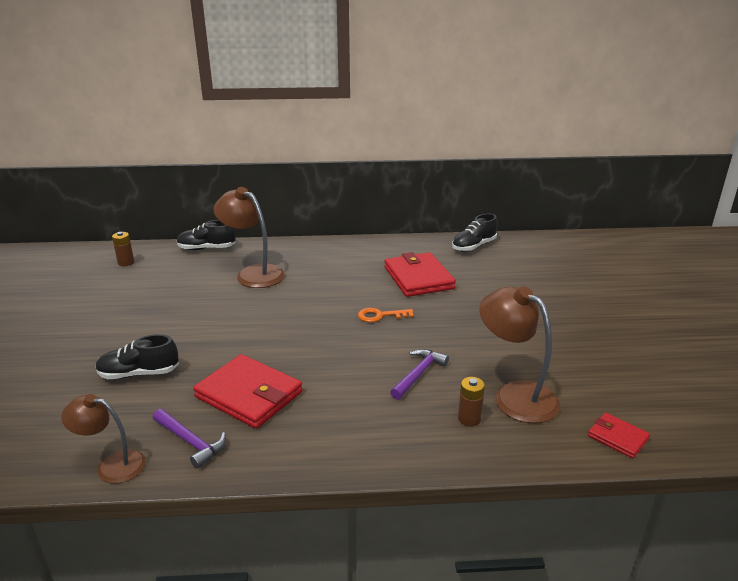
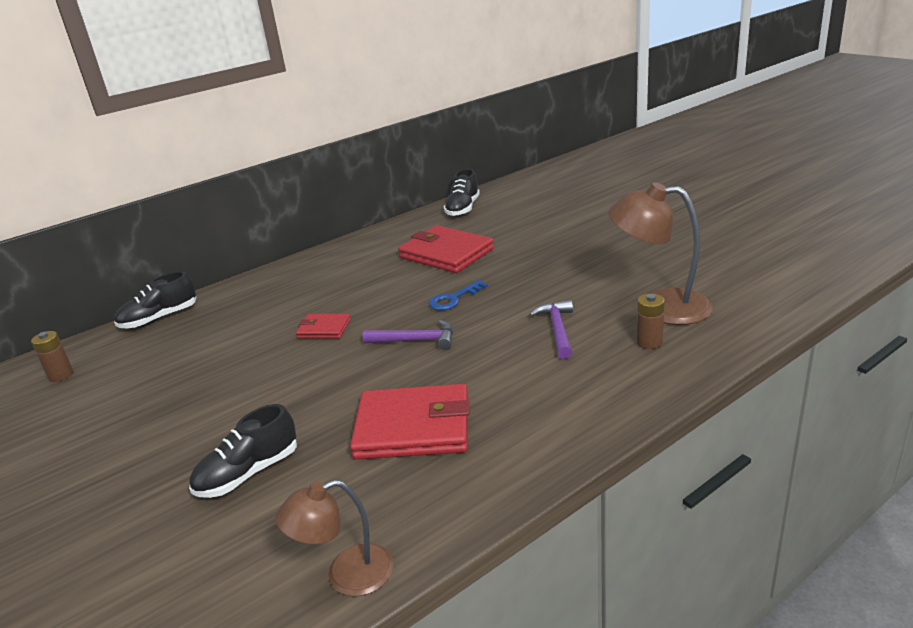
camera: 30 degrees left, 0 degrees up
(190, 442) = (409, 502): purple hammer -> purple hammer (416, 340)
(253, 273) = (256, 319): brown lamp -> none
(380, 316) = (453, 299): orange key -> blue key
(617, 437) = (774, 300): red wallet -> red wallet (324, 329)

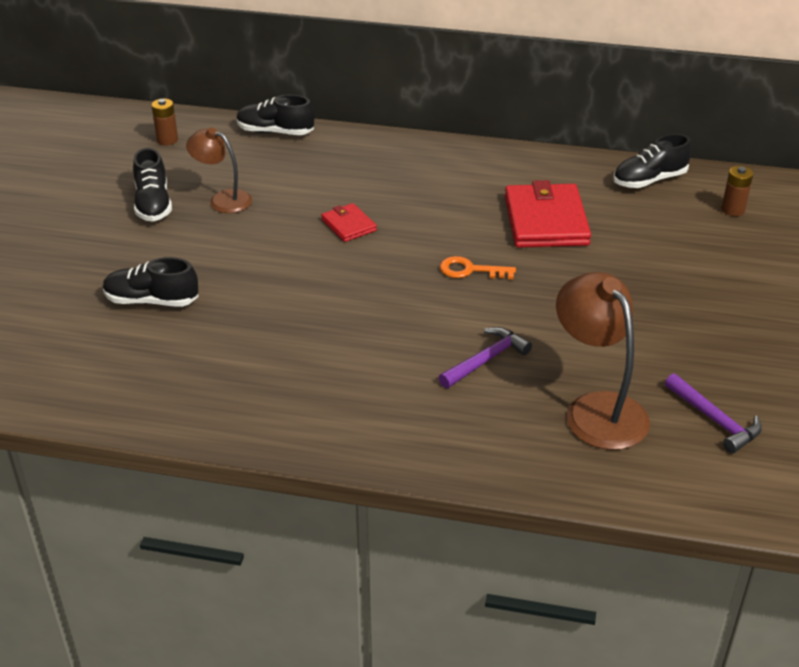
camera: 45 degrees right, 10 degrees up
(125, 418) = (153, 204): none -> black shoe
(346, 575) = (101, 406): brown lamp -> brown lamp (223, 199)
(413, 427) = (271, 350): red wallet -> none
(416, 340) = (383, 286): purple hammer -> purple hammer (714, 420)
(453, 299) = (470, 270): blue key -> orange key
(649, 342) = (524, 428): brown battery -> brown battery (733, 210)

